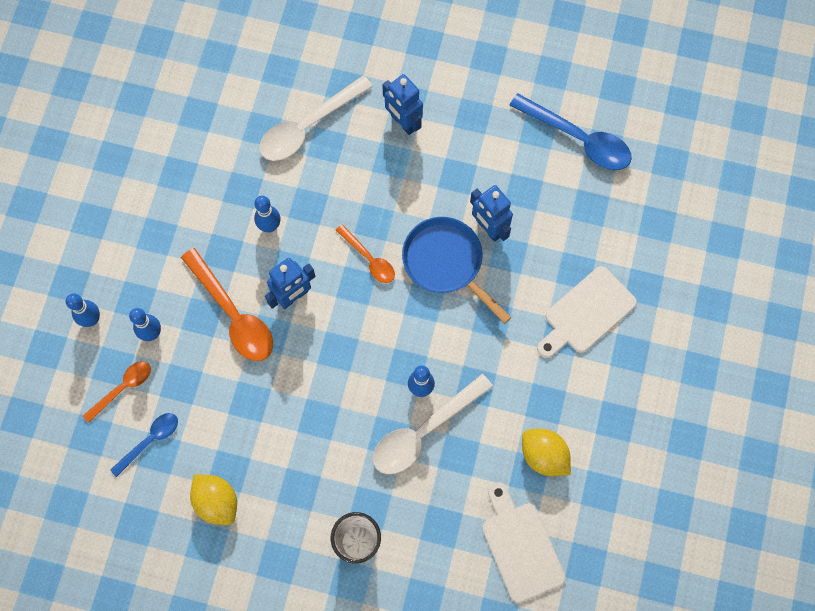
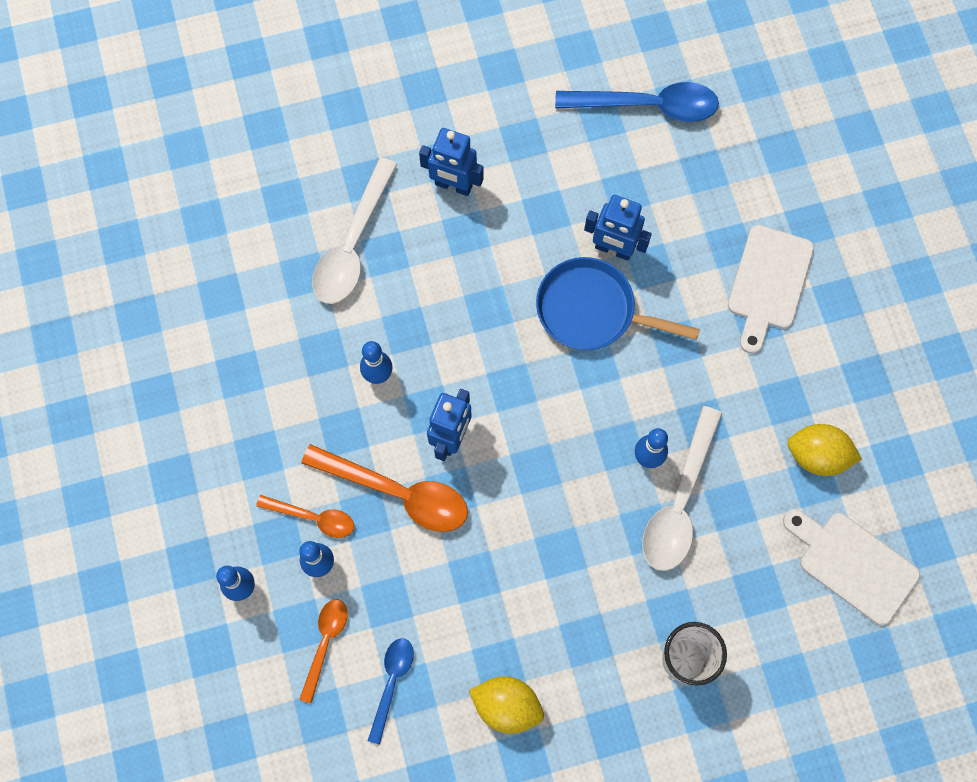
camera: 30 degrees left, 0 degrees up
(369, 259) = (508, 351): orange spoon -> orange spoon (313, 518)

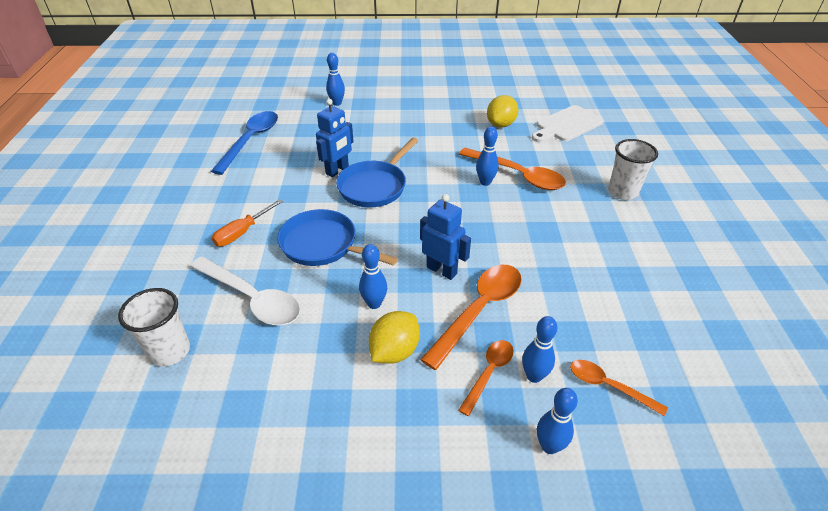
camera: 75 degrees left, 30 degrees down
(266, 200) = (170, 351): none -> white cup
(392, 682) = (644, 345): blue spoon -> none
(453, 185) = (242, 232): blue robot -> orange screwdriver
(457, 286) = (323, 245): none -> blue pan
(506, 706) = (659, 279): yellow lemon -> yellow lemon (394, 351)
(679, 502) = (518, 175): white spoon -> orange spoon
(768, 283) = (391, 121): white cutting board -> none
(794, 184) = (337, 103): none -> blue bowling pin

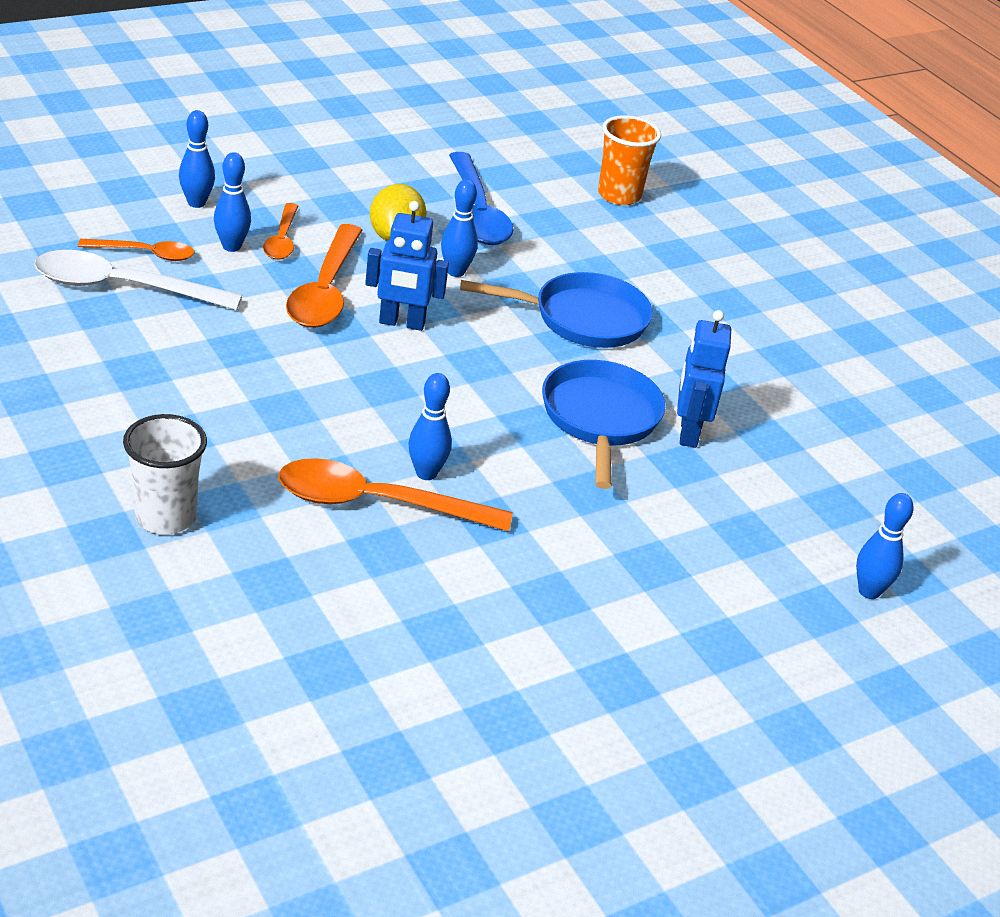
camera: 145 degrees right, 5 degrees down
(170, 351) = (619, 195): white cup -> orange cup
(242, 232) = (702, 310): orange screwdriver -> none
(251, 140) = (894, 452): blue spoon -> blue spoon (477, 213)
(252, 299) = (597, 248): white spoon -> white spoon (122, 287)
(501, 124) = (482, 632): yellow lemon -> none
(566, 125) = (332, 677): white cutting board -> none

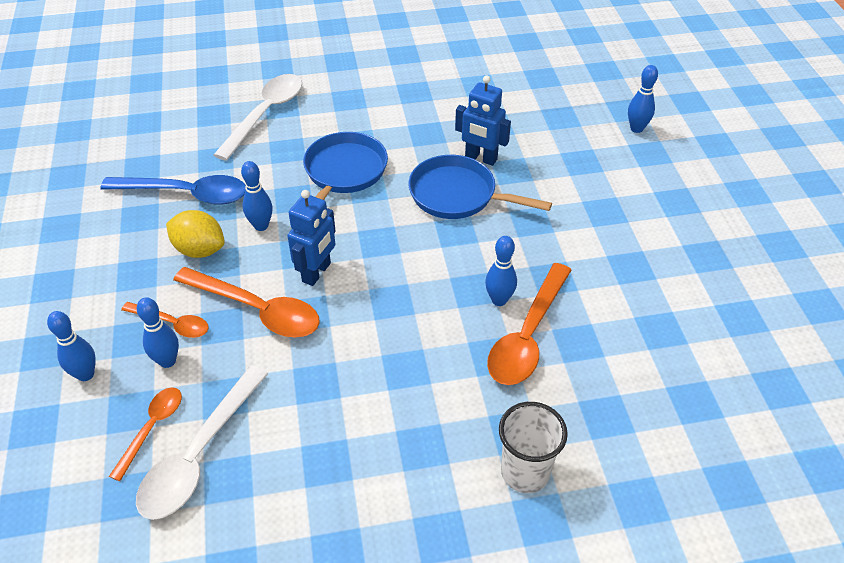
camera: 65 degrees left, 10 degrees up
(619, 195) = (199, 113): orange cup -> none
(653, 243) = (266, 114): none -> white spoon

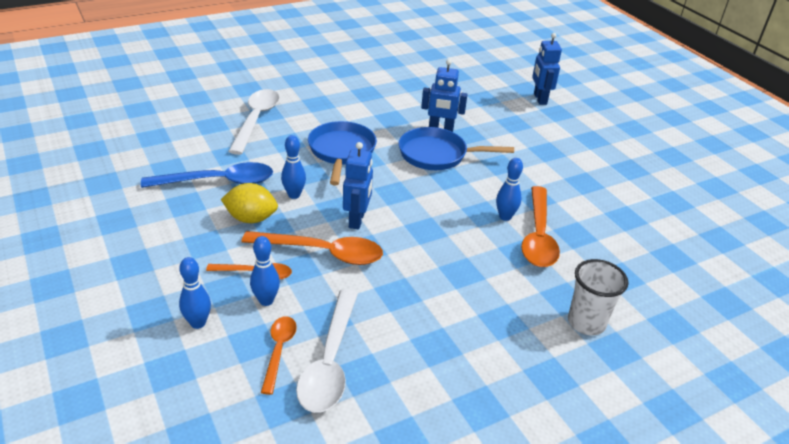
camera: 20 degrees left, 10 degrees down
(636, 128) = (539, 99): blue bowling pin -> blue robot

